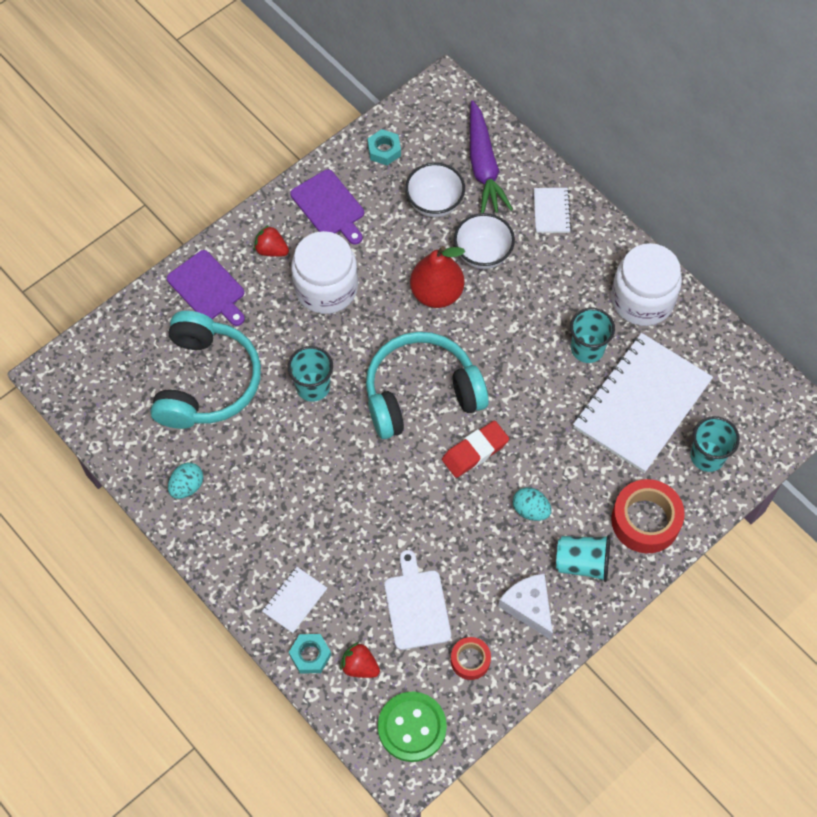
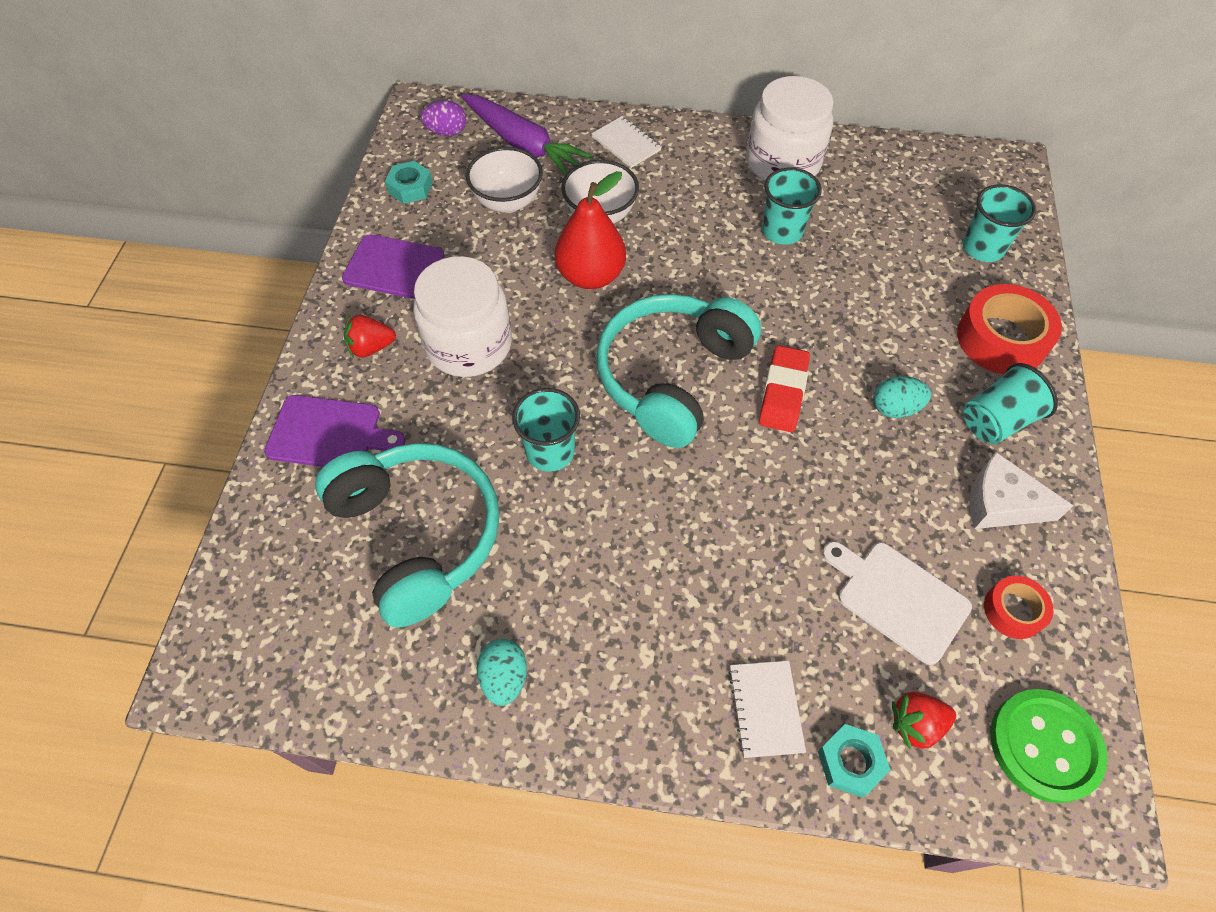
camera: 40 degrees left, 5 degrees down
(443, 121) = (447, 132): none -> purple egg
(642, 404) = (881, 244): white notebook -> none

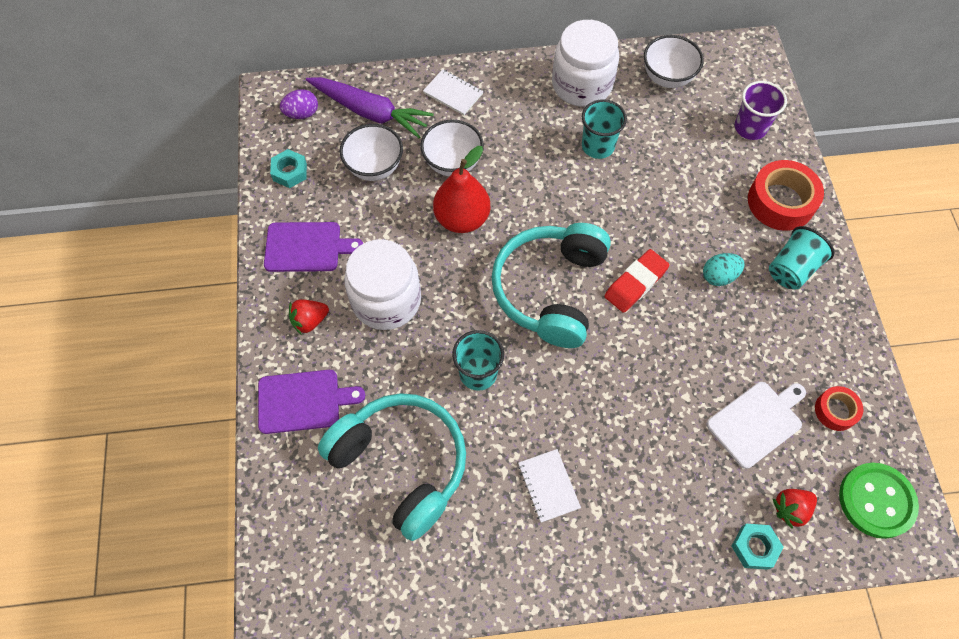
camera: 15 degrees left, 5 degrees up
(504, 677) = (502, 554): turquoise egg -> none
(766, 709) = (689, 526): white notebook -> white notebook (548, 486)
(783, 393) = (635, 283): red eraser -> red eraser turned 45 degrees clockwise
(891, 175) = (667, 78): none -> white bowl
(898, 598) = (757, 422): white cutting board -> white cutting board turned 120 degrees clockwise
(982, 248) = (750, 128): turquoise cup -> purple cup
(1001, 504) = (809, 333): white cheese -> none

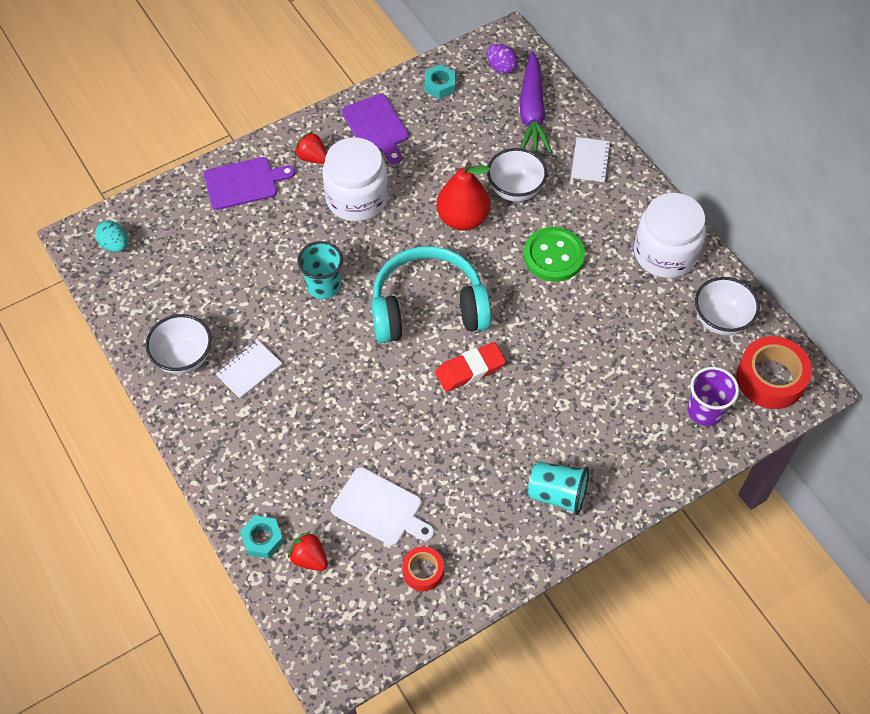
camera: 65 degrees right, 5 degrees down
(303, 401) = (244, 183): purple cutting board -> purple cutting board turned 75 degrees counterclockwise
(374, 167) = (478, 138): white bowl -> white bowl (184, 358)
(401, 464) = (222, 266): turquoise headphones -> none
(598, 146) = (601, 291): turquoise cup -> none
(635, 283) = (470, 370): red eraser -> red eraser turned 45 degrees counterclockwise
(719, 276) = (514, 434): turquoise egg -> turquoise egg (115, 245)
(780, 202) = (630, 463): red tape -> red tape (770, 378)
(876, 501) = (349, 628): green button -> green button (554, 256)

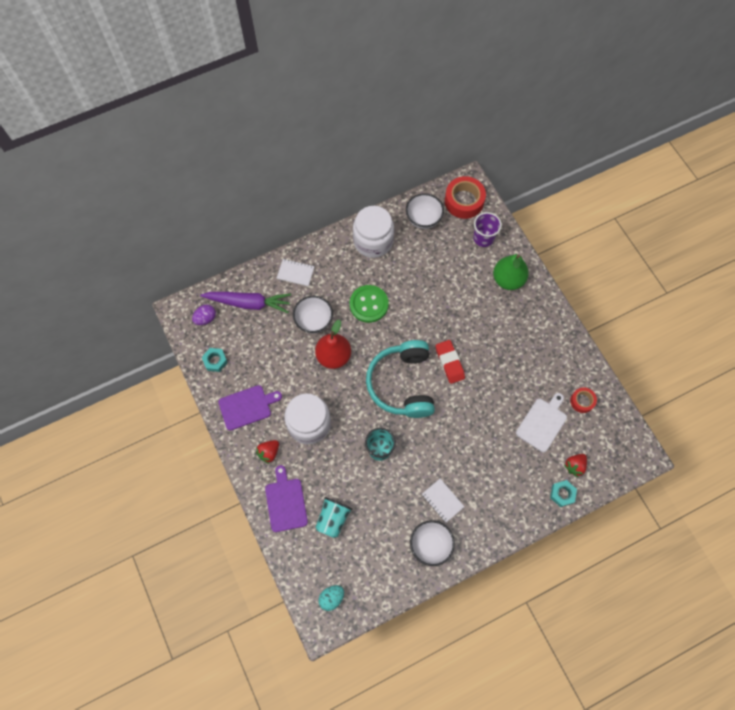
camera: 85 degrees left, 10 degrees up
(557, 494) = (534, 323): turquoise cup -> turquoise cup (333, 519)
(632, 451) = (508, 279): none -> green pear

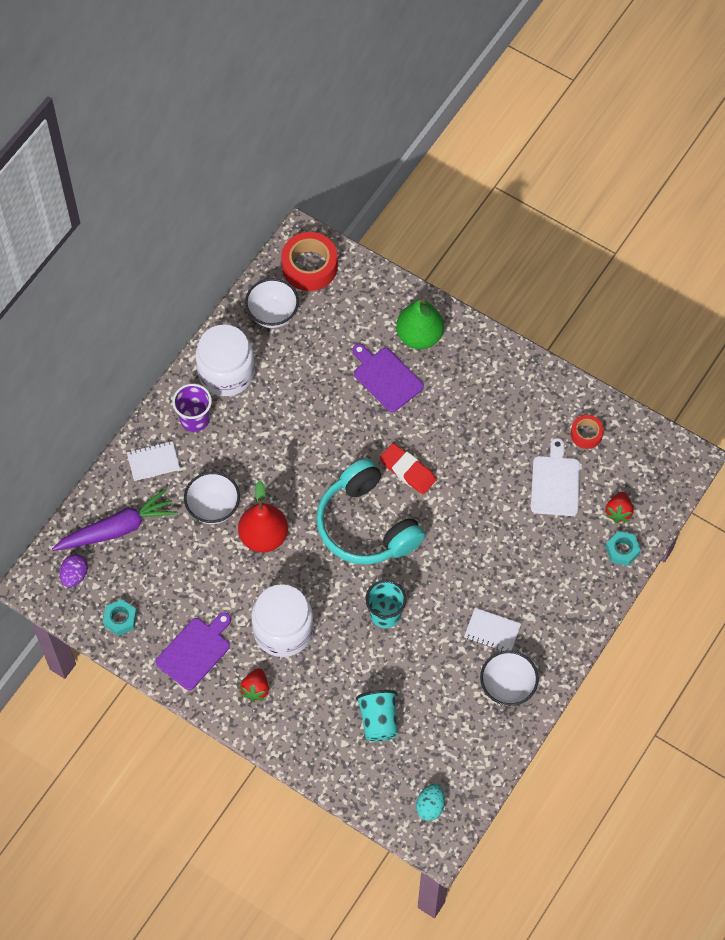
camera: 30 degrees left, 5 degrees down
(286, 502) = (311, 733): purple cutting board -> purple cutting board (386, 378)
(369, 304) = (268, 452): green button -> none
(483, 238) = (360, 300): purple cup -> purple cup (194, 419)

